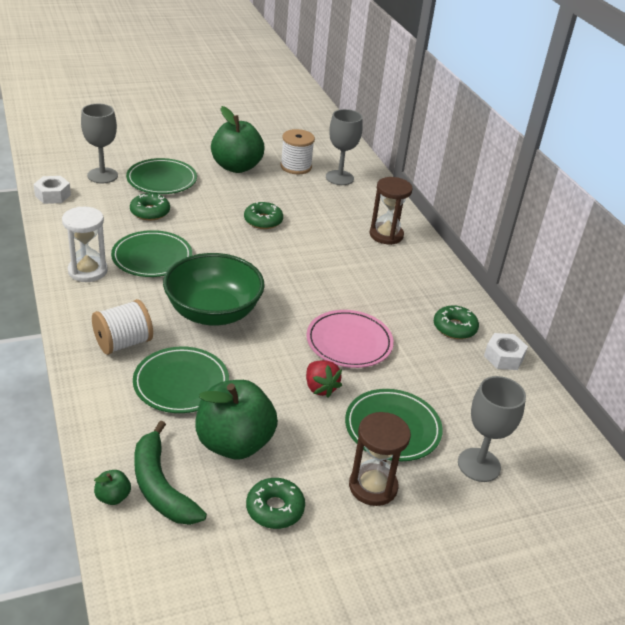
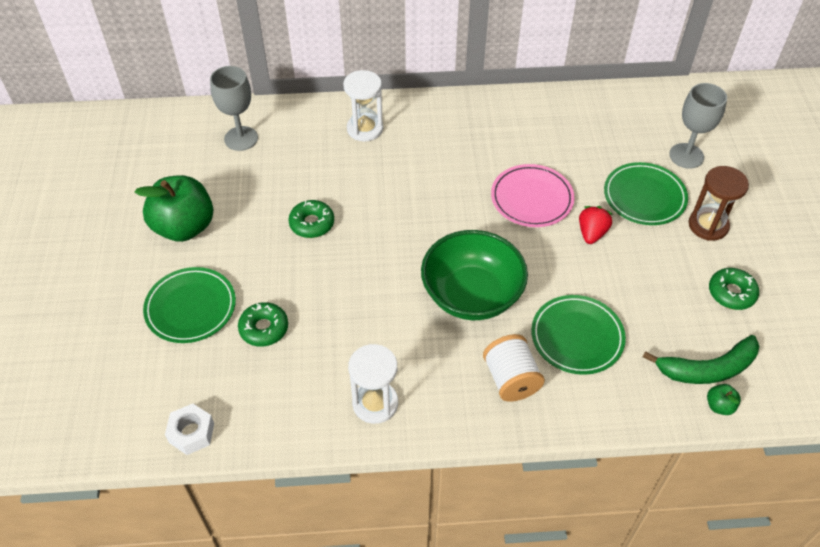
camera: 70 degrees left, 15 degrees up
(102, 175) = (158, 372): grey goblet -> none
(152, 257) = (361, 337): green plate -> none
(234, 443) = (657, 308): green apple -> none
(296, 167) = (203, 171): white spool -> none
(320, 388) = (591, 233): red strawberry -> red strawberry turned 60 degrees counterclockwise
(386, 235) = (365, 129): brown hourglass -> white hourglass
(454, 328) = (520, 121): green donut -> none
(503, 357) = (563, 102): white nut -> none

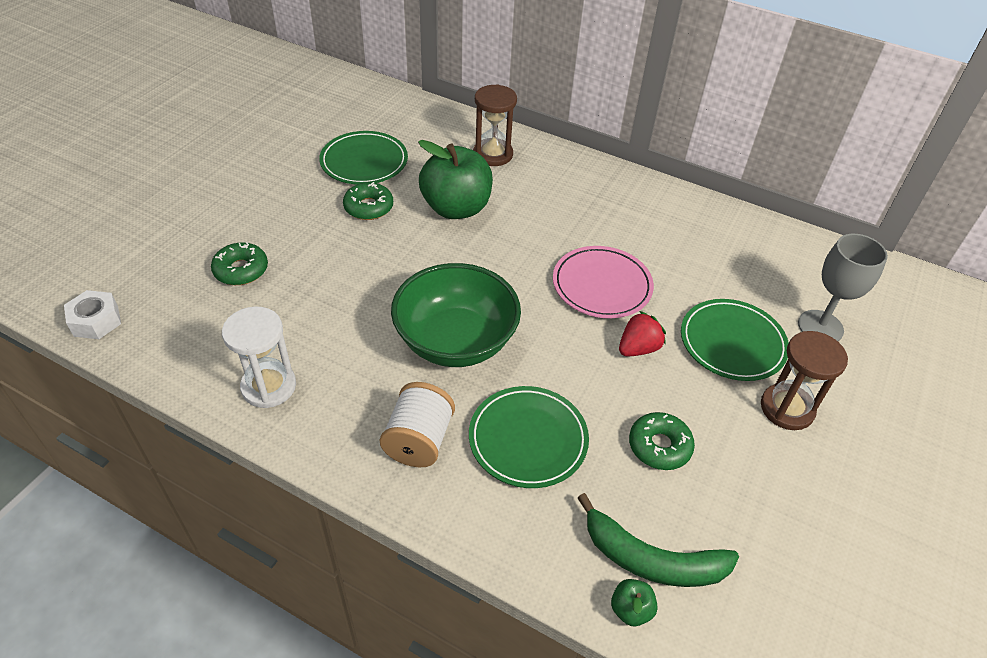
camera: 30 degrees right, 5 degrees down
(184, 227) = (262, 161): green apple -> green apple (456, 208)
(191, 307) = (201, 223): green plate -> green plate (364, 162)
(241, 138) = (377, 116): grey goblet -> none
(365, 129) = (493, 154): white hourglass -> brown hourglass
(731, 293) = (755, 494): green donut -> green donut (659, 446)

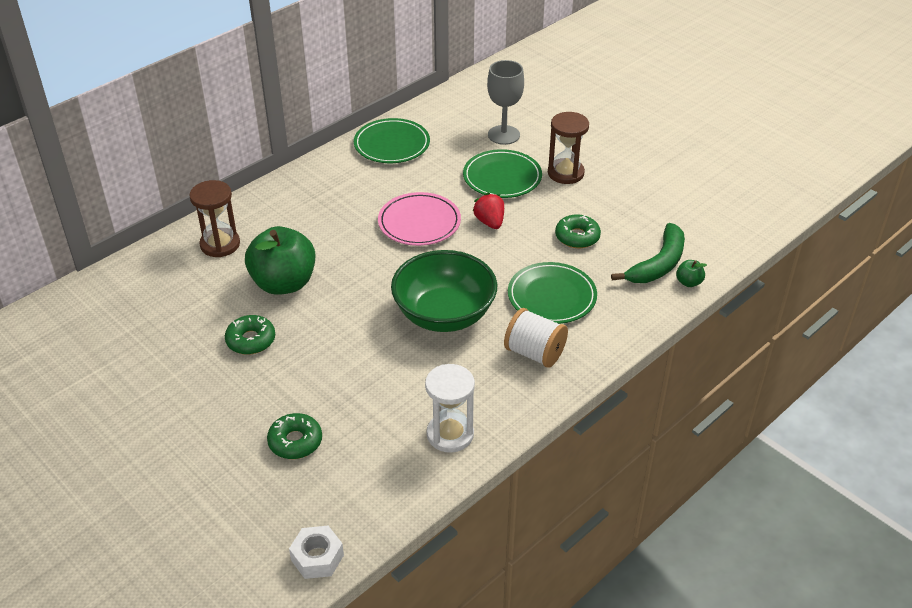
camera: 70 degrees left, 5 degrees down
(364, 162) = (177, 333): green plate -> green plate (392, 144)

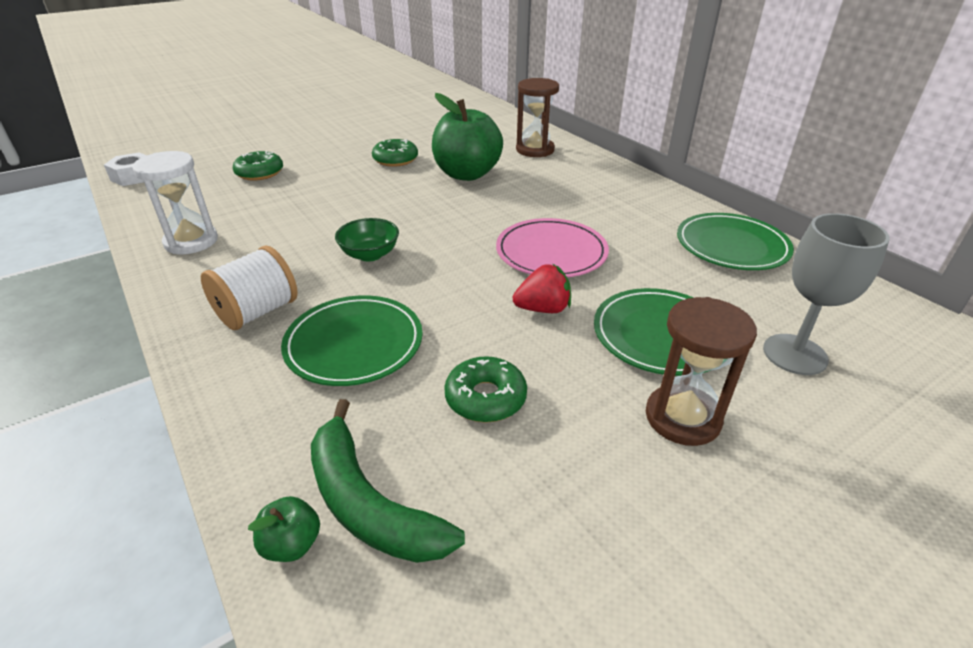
camera: 100 degrees right, 5 degrees down
(444, 314) = (370, 254): green bowl -> green bowl, size x0.48

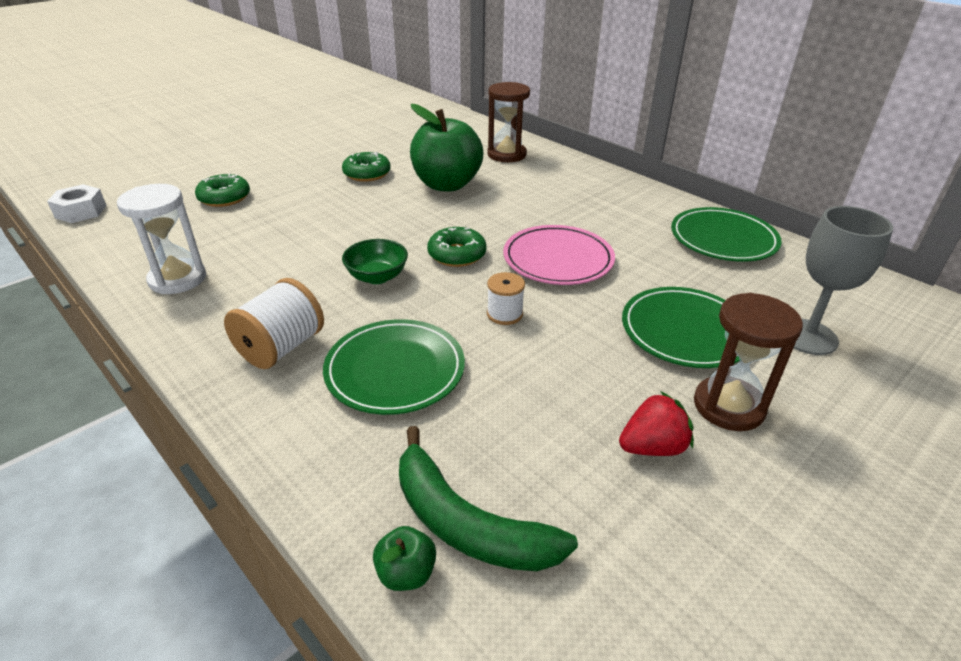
camera: 10 degrees left, 0 degrees up
(479, 301) = (504, 314): none -> white spool
(485, 398) = (543, 409): green donut -> green donut (457, 254)
(543, 309) = (568, 316): red strawberry -> red strawberry (652, 447)

